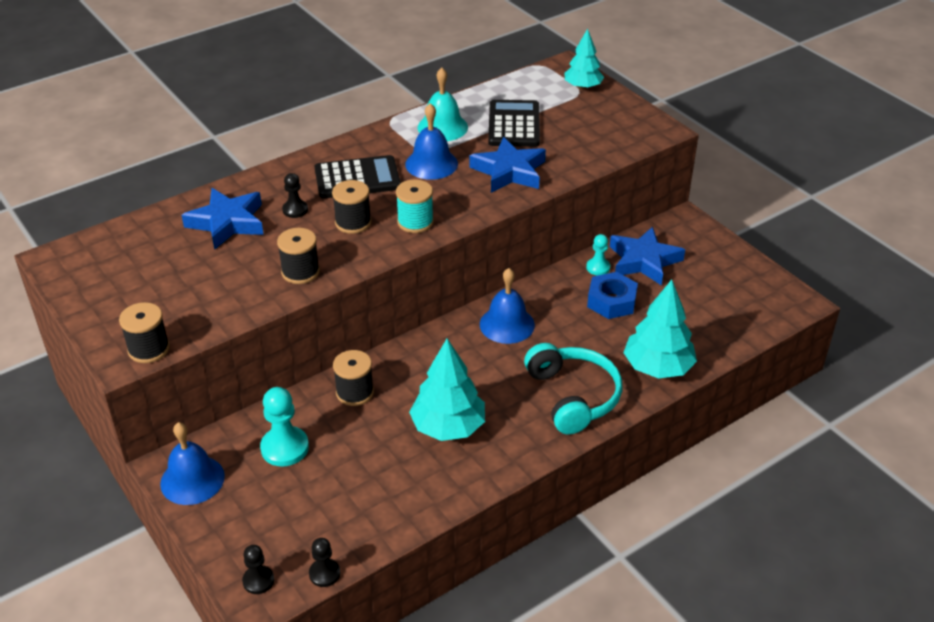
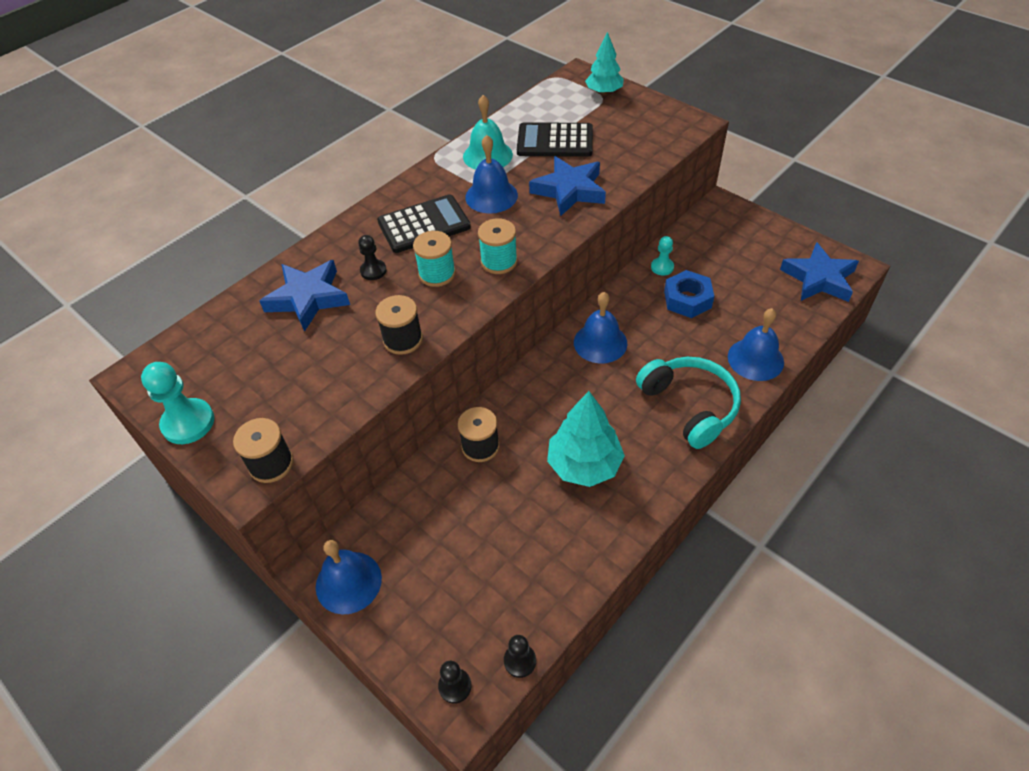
camera: 10 degrees left, 10 degrees up
(285, 448) = (431, 524): turquoise pawn -> turquoise pawn (188, 423)
(353, 223) = (437, 274): black spool -> turquoise spool
(514, 124) = (555, 141): black calculator -> black calculator turned 75 degrees counterclockwise
(644, 261) = (700, 252): blue star -> blue star (819, 278)
(658, 367) = (755, 359): turquoise tree -> blue bell

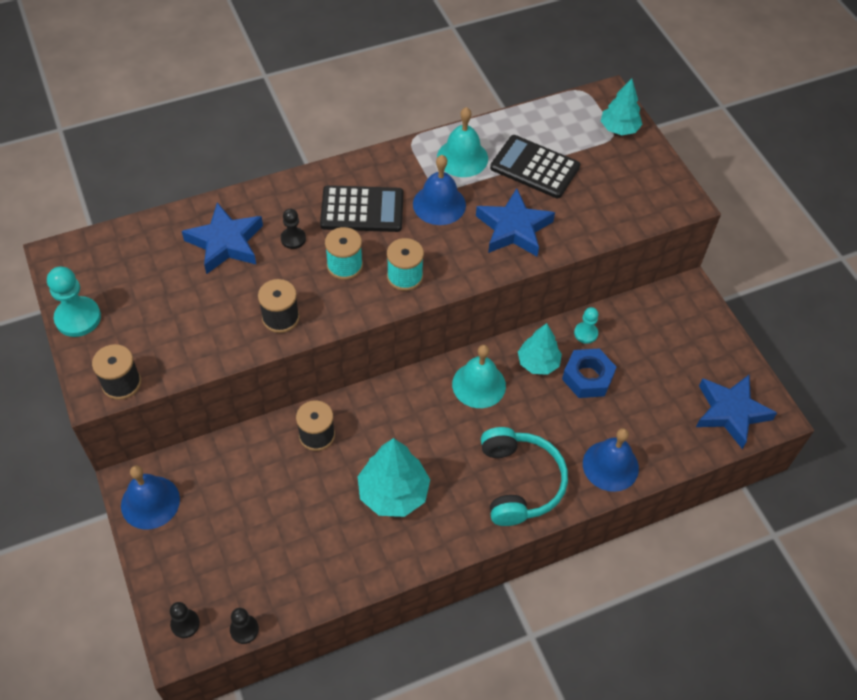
camera: 20 degrees right, 5 degrees up
(600, 342) = (479, 385): blue bell -> turquoise bell
(639, 305) = (538, 363): none -> turquoise tree

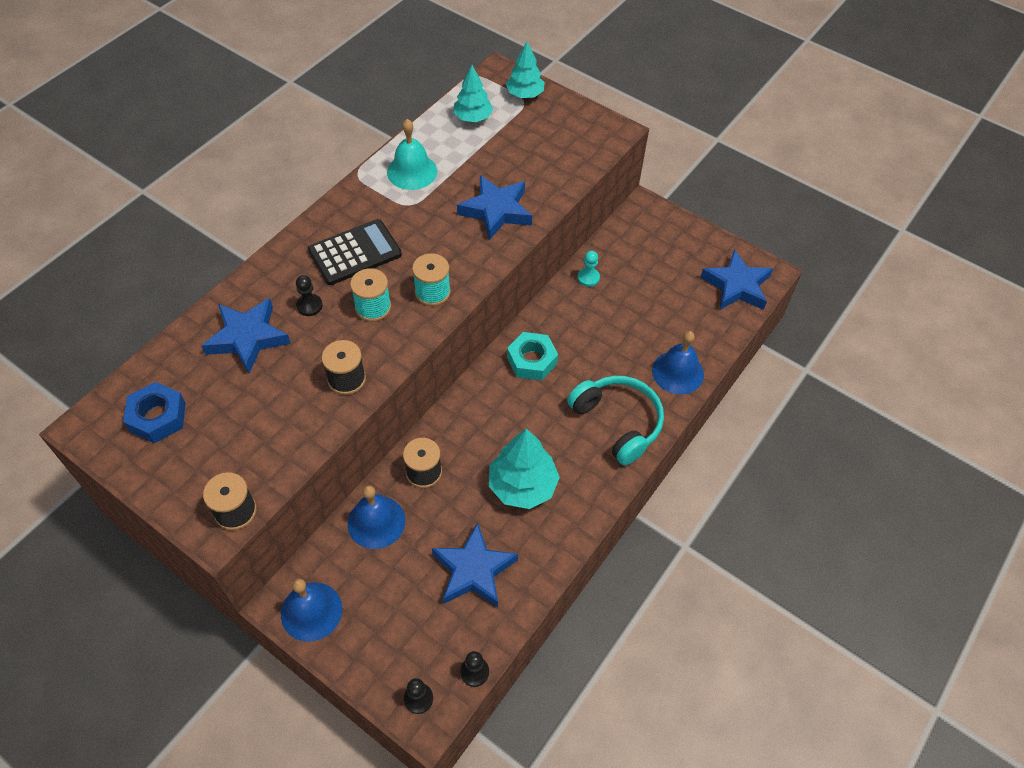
camera: 30 degrees left, 0 degrees up
(78, 318) = (148, 474): turquoise pawn -> none
(301, 543) = (473, 570): none -> blue star
(439, 204) = (419, 218): blue bell -> blue bell (376, 522)
(479, 385) = (532, 360): turquoise bell -> turquoise nut
(535, 167) = (478, 154): black calculator -> none
(538, 363) = (567, 319): turquoise tree -> turquoise tree (473, 117)
(587, 377) = (613, 312): blue nut -> blue nut (158, 417)

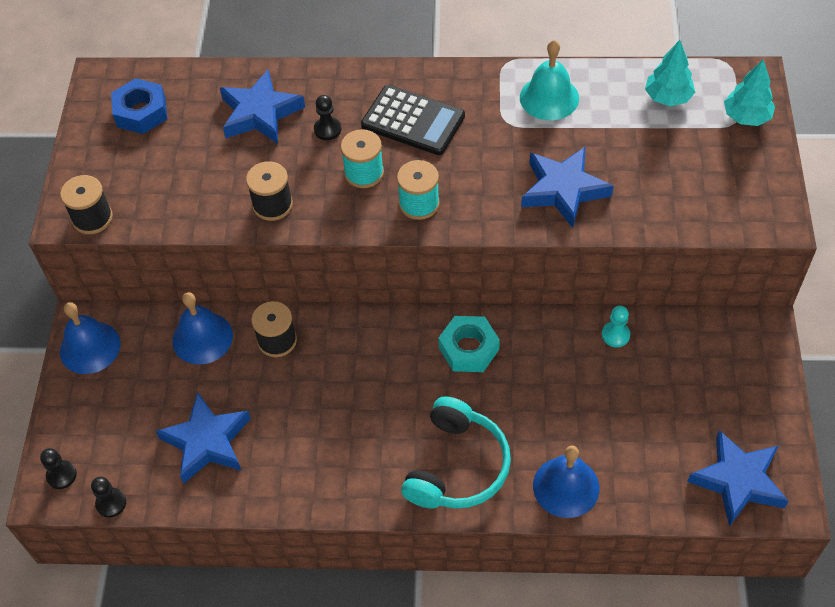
camera: 60 degrees right, 0 degrees up
(522, 485) = (322, 427): turquoise tree -> none

